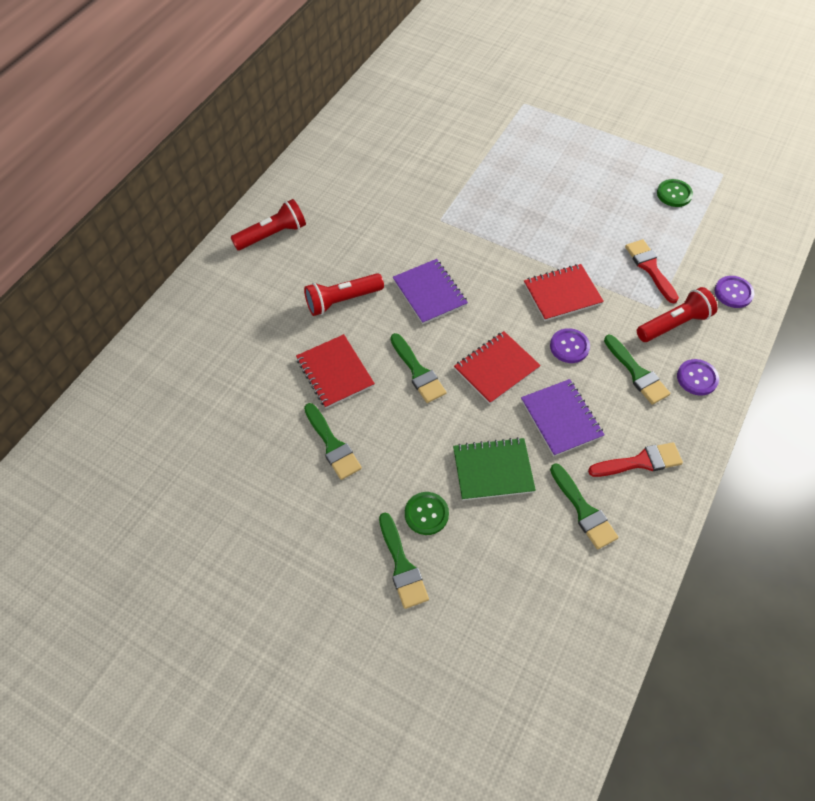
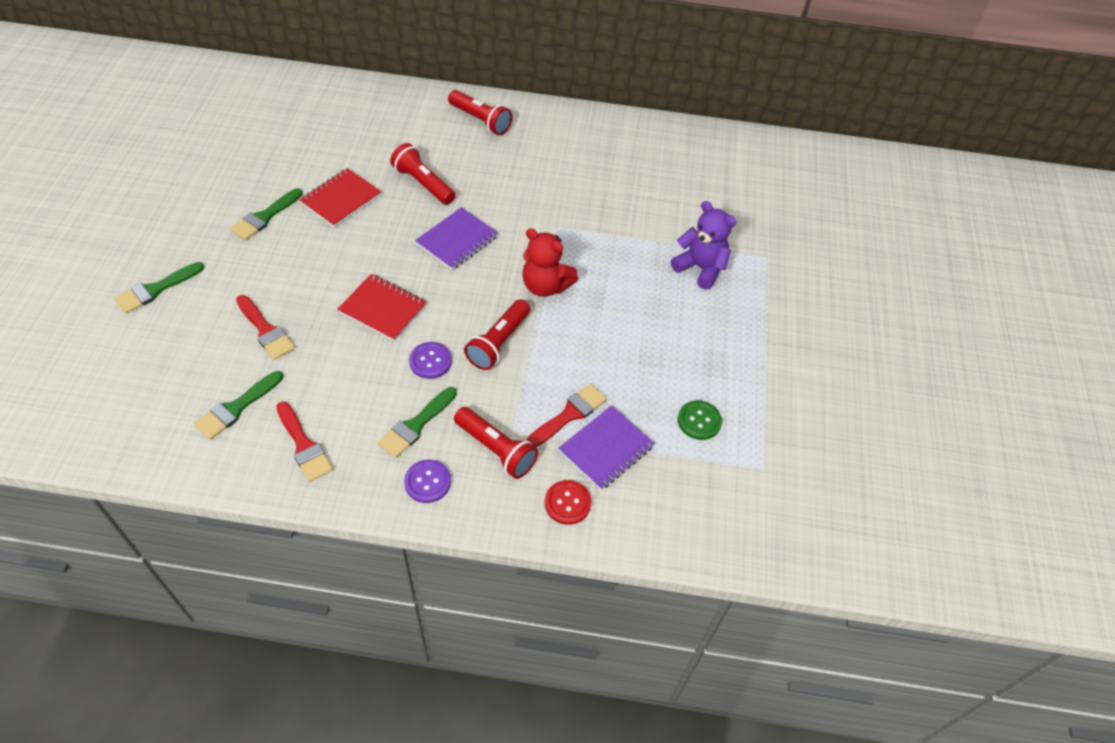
camera: 65 degrees right, 5 degrees down
(418, 372) = (360, 253): green brush -> none
(426, 514) = (209, 294): green button -> none
(493, 470) = (265, 330): green notebook -> red brush
(508, 245) = (545, 286): none -> red teddy bear
(522, 144) = (700, 268): none -> purple teddy bear
(561, 418) = (338, 371): purple notebook -> purple notebook (606, 449)
(562, 294) = (498, 342): red notebook -> red flashlight
(733, 293) = (567, 503): purple button -> red button

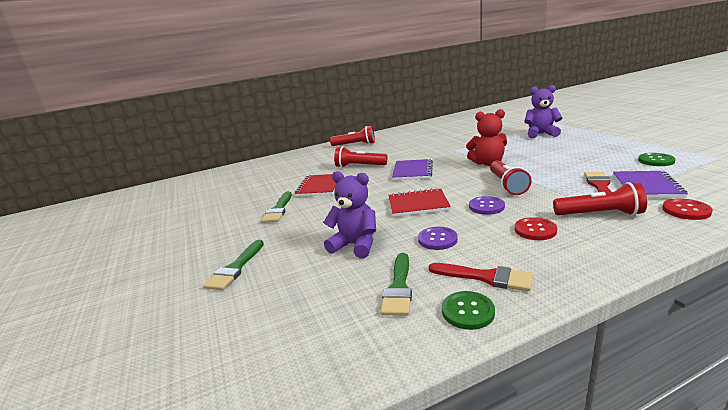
camera: 25 degrees left, 30 degrees down
(249, 466) = (468, 311): none -> green button
(265, 330) = (355, 245): red brush -> purple teddy bear
(416, 425) = (535, 230): green brush -> red button
(427, 482) = (599, 246): purple button -> purple button (437, 239)

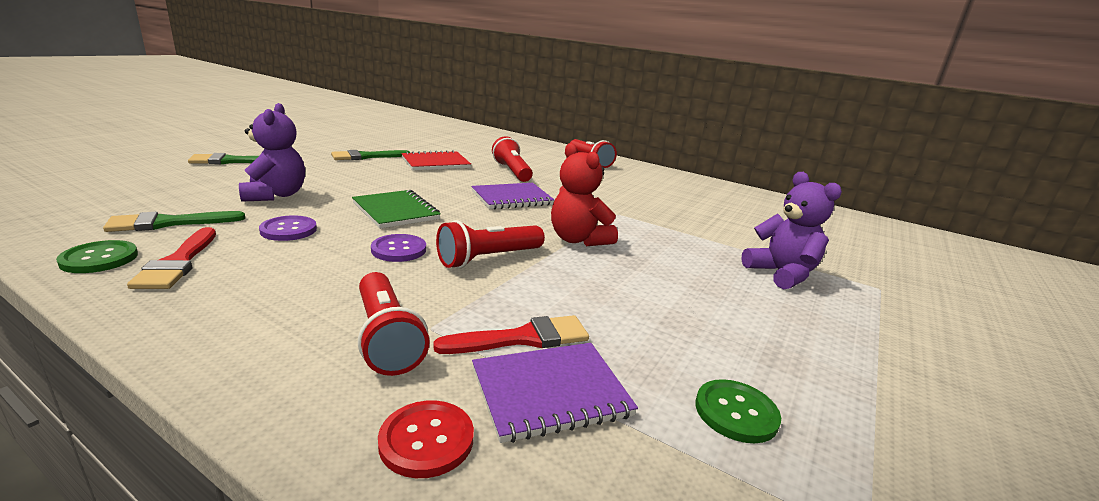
camera: 50 degrees right, 0 degrees up
(418, 204) = (395, 211): red notebook -> green notebook
(535, 230) = (318, 286): red button -> none

